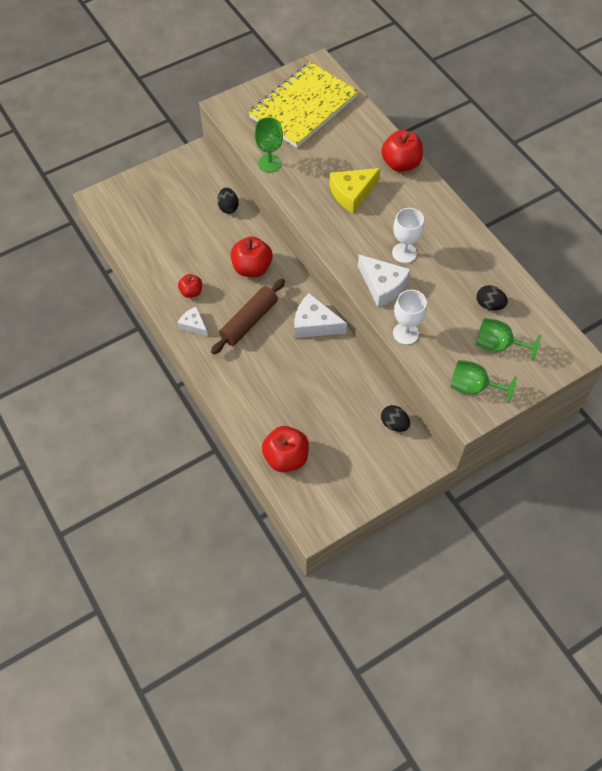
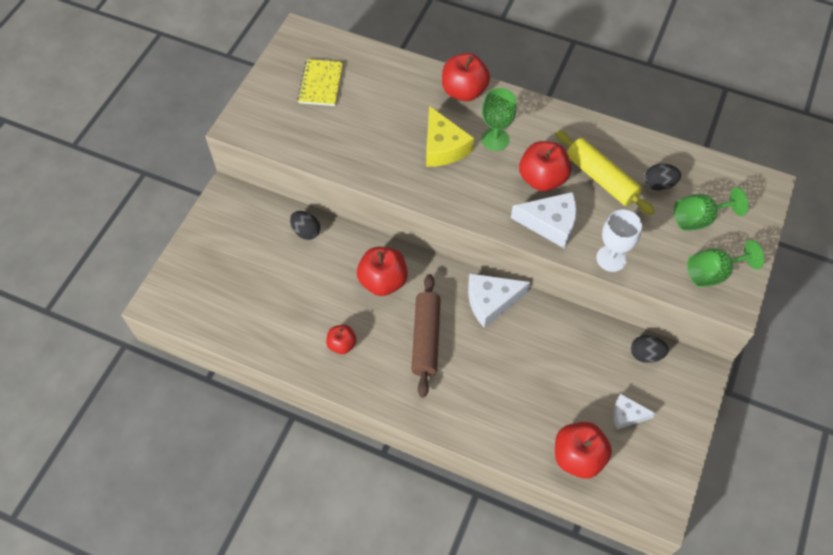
camera: 35 degrees left, 0 degrees up
(193, 325) = (373, 378): white cheese -> white cheese (627, 415)
(269, 163) = (336, 161): green goblet -> green goblet (495, 139)
(303, 107) = (321, 84): yellow notebook -> yellow notebook, size x0.49
(352, 193) = (443, 147): yellow cheese -> yellow cheese turned 45 degrees counterclockwise
(404, 253) = (542, 179): white goblet -> red apple
(448, 276) = (601, 178): none -> yellow rolling pin

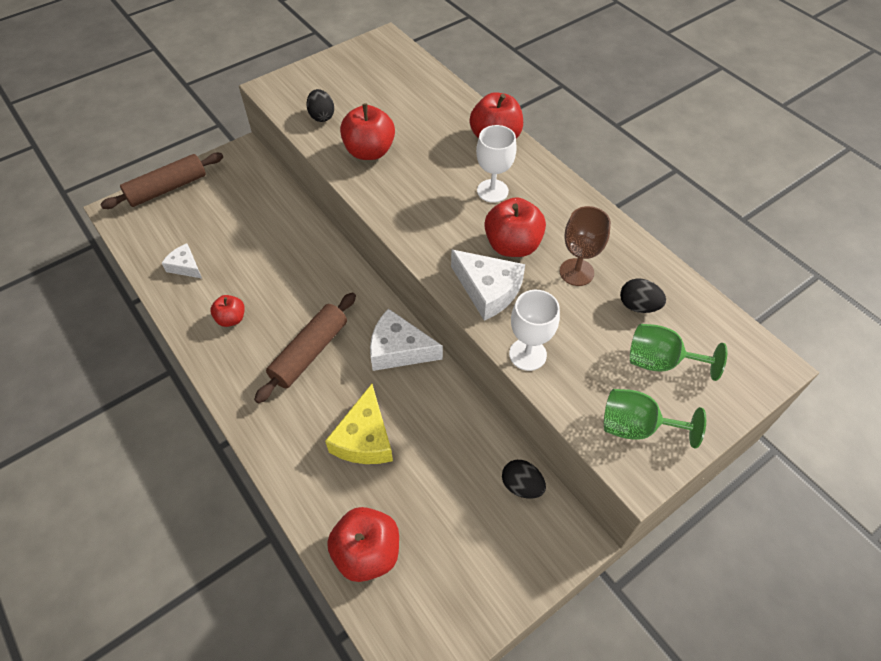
camera: 30 degrees right, 5 degrees down
(186, 260) = (167, 188): none -> brown rolling pin
(306, 231) = (282, 210): black egg -> black egg (322, 116)
(321, 84) = (369, 83): yellow notebook -> none
(383, 281) = (313, 282): red apple -> red apple (369, 151)
(443, 147) = (436, 176): yellow cheese -> yellow cheese (364, 438)
(495, 139) = (492, 191): green goblet -> white goblet
(601, 178) = (576, 272): yellow rolling pin -> brown goblet
(627, 415) = (454, 539): white cheese -> white cheese (185, 266)

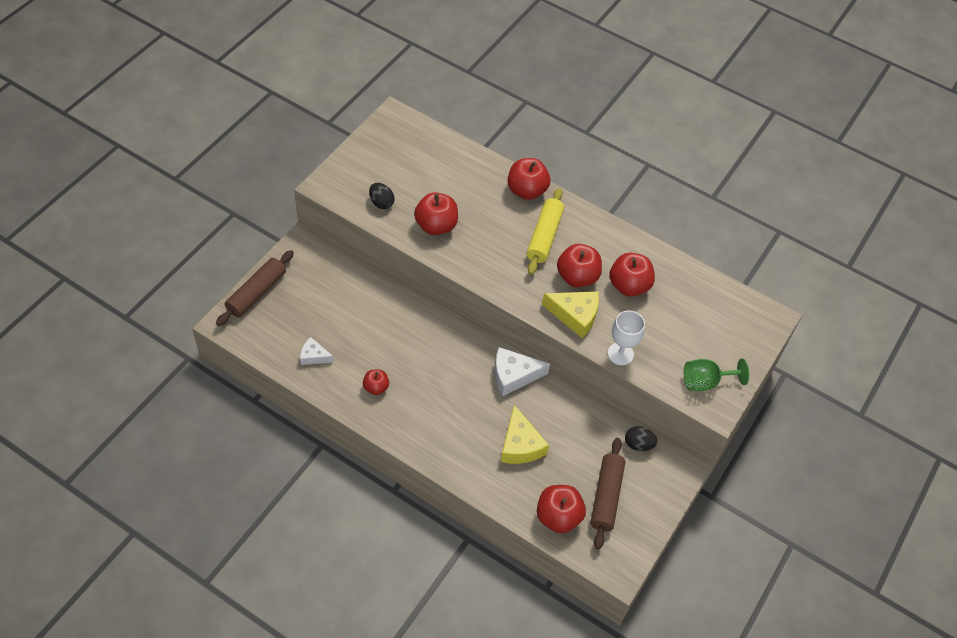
camera: 25 degrees left, 0 degrees up
(309, 352) = (449, 396): brown rolling pin -> brown rolling pin (606, 496)
(488, 290) = (575, 315): white cheese -> yellow cheese
(492, 191) = (544, 236): white goblet -> yellow rolling pin
(576, 272) = (629, 286): brown goblet -> red apple
(638, 306) = (678, 300): black egg -> none
(660, 362) = (705, 335): green goblet -> none

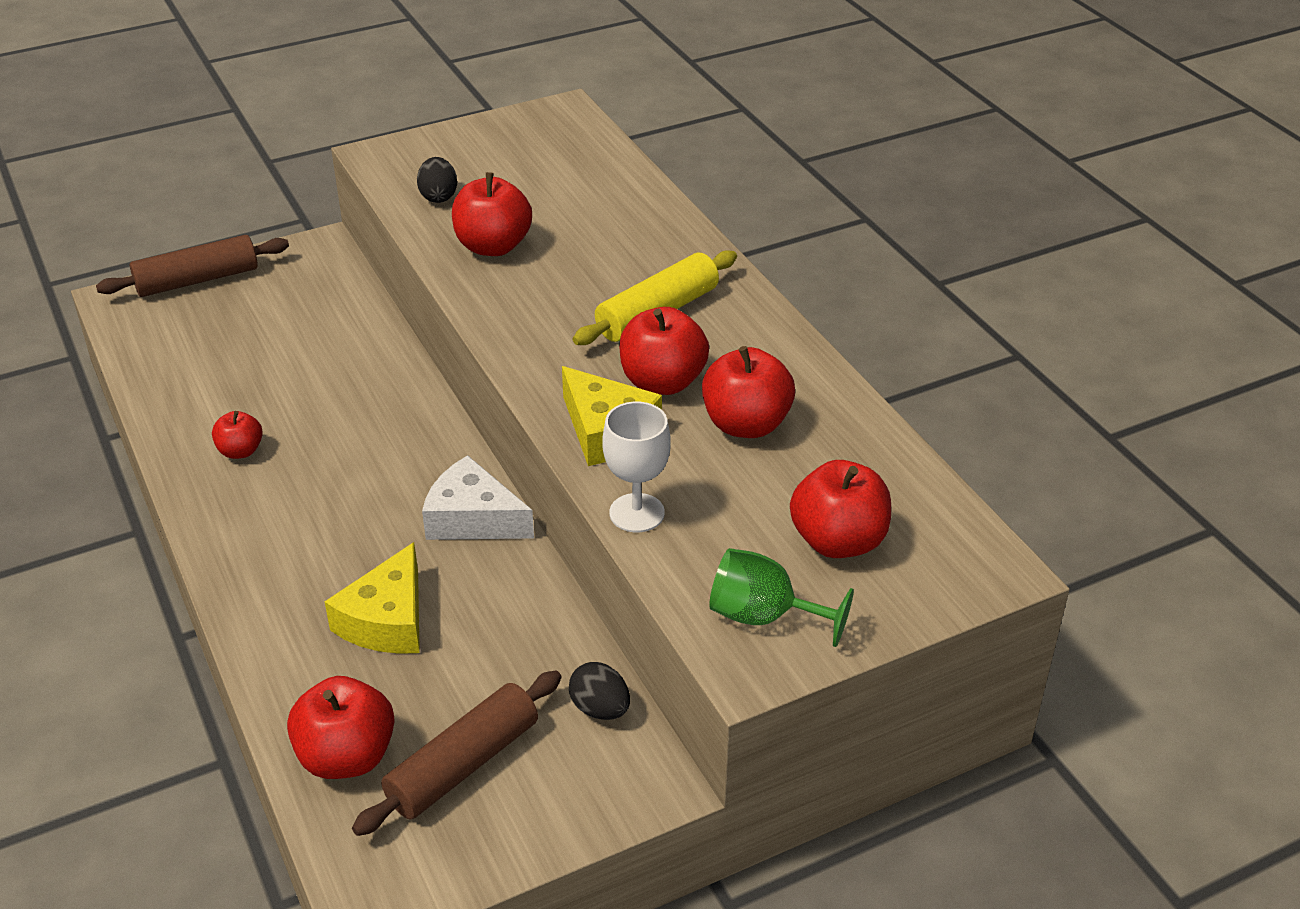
camera: 35 degrees right, 15 degrees down
(314, 356) = (194, 379): white cheese -> none
(526, 190) = (685, 249): red apple -> red apple (838, 541)

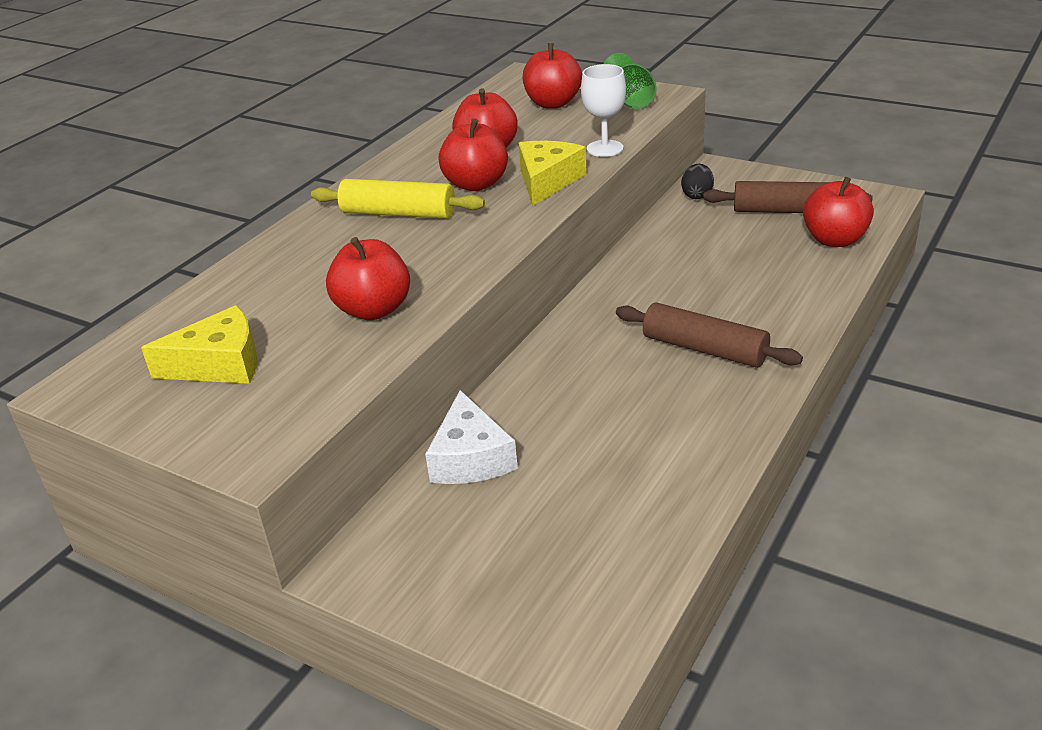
camera: 120 degrees left, 5 degrees down
(197, 280) = (491, 627): brown rolling pin -> brown rolling pin (704, 349)
(240, 451) = (685, 421): red apple -> none
(387, 620) = (737, 275): yellow cheese -> yellow cheese (219, 364)
(438, 196) = (312, 376): black egg -> none
(473, 518) = (618, 290): white cheese -> white cheese (470, 457)

